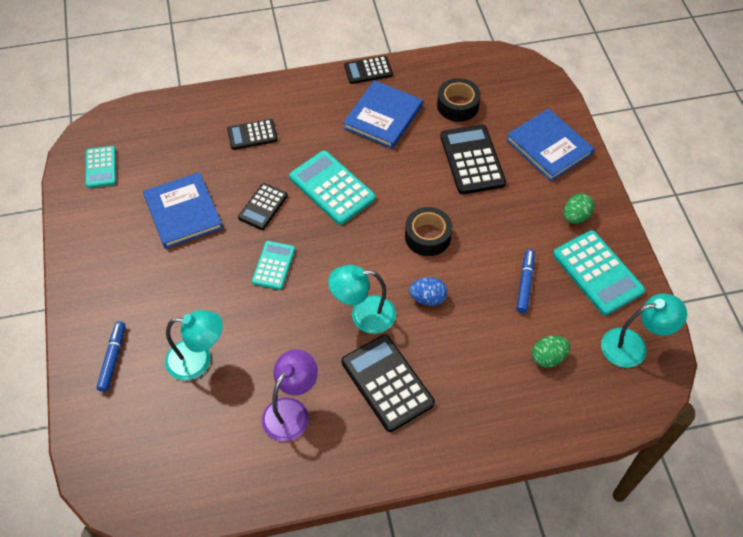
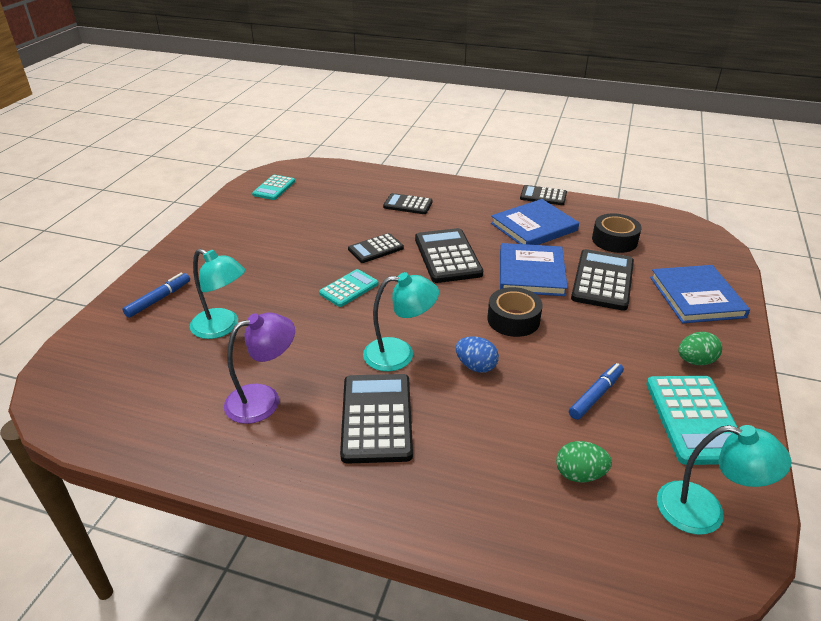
camera: 30 degrees right, 20 degrees down
(183, 212) = (308, 231): blue book -> blue book (531, 273)
(332, 188) = (447, 256): turquoise calculator -> black calculator
(363, 315) = (399, 354): turquoise lamp -> turquoise lamp turned 150 degrees clockwise

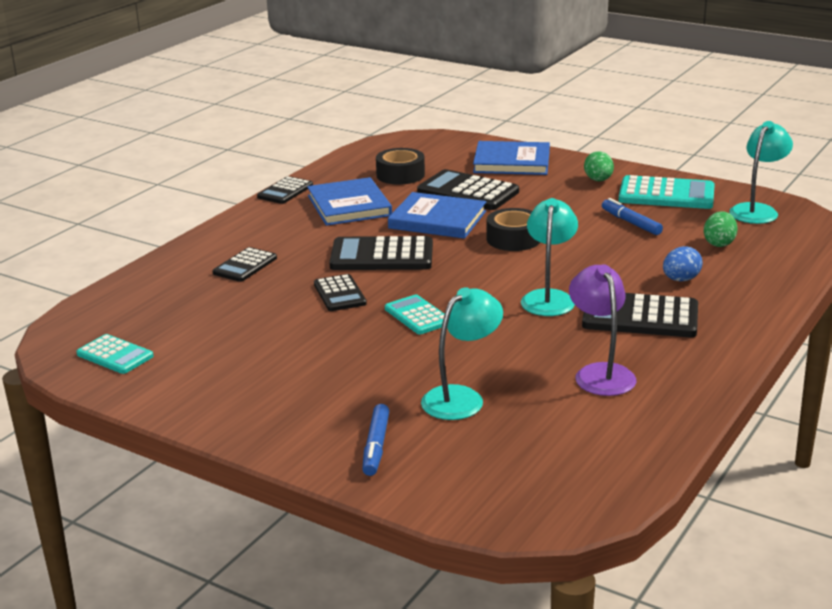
camera: 75 degrees left, 10 degrees down
(158, 299) = (376, 446): blue marker -> blue marker turned 135 degrees counterclockwise
(476, 366) = (579, 264): blue egg -> blue egg (680, 280)

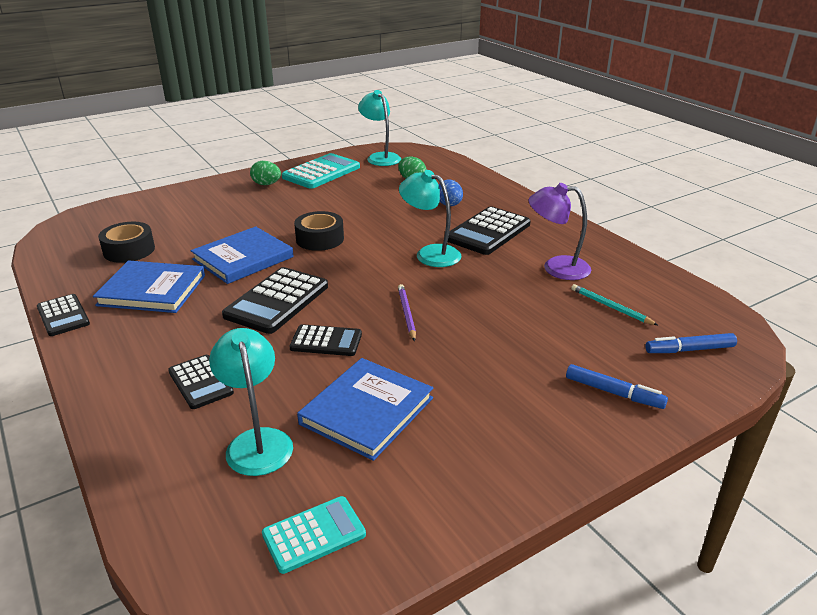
camera: 65 degrees left, 5 degrees up
(417, 316) = (406, 314): turquoise calculator -> purple pencil
(461, 398) = (557, 331): turquoise lamp -> turquoise lamp (257, 441)
(468, 192) = (210, 232): black calculator -> none
(512, 162) = (184, 202): blue book -> blue book (367, 411)
(543, 421) = (610, 307): none -> turquoise pencil
(631, 223) = (348, 194): blue marker -> blue marker (689, 350)

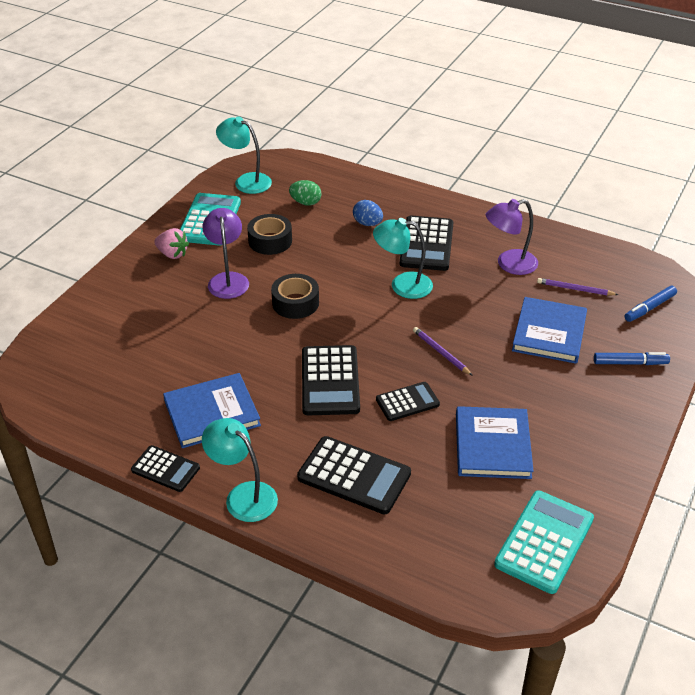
camera: 30 degrees left, 10 degrees up
(129, 250) = (134, 381): black tape -> black tape (270, 241)
(200, 382) = (354, 476): black calculator -> black calculator, size x1.66
(243, 258) = (252, 349): blue book -> blue book (549, 333)
(257, 441) = (445, 501): turquoise lamp -> turquoise lamp (243, 495)
(266, 184) = (172, 254): green egg -> pink strawberry
(286, 209) = (227, 279): none -> purple lamp
(314, 534) = (544, 542): turquoise calculator -> turquoise calculator, size x1.66
(610, 307) = (575, 289): turquoise pencil -> purple pencil

